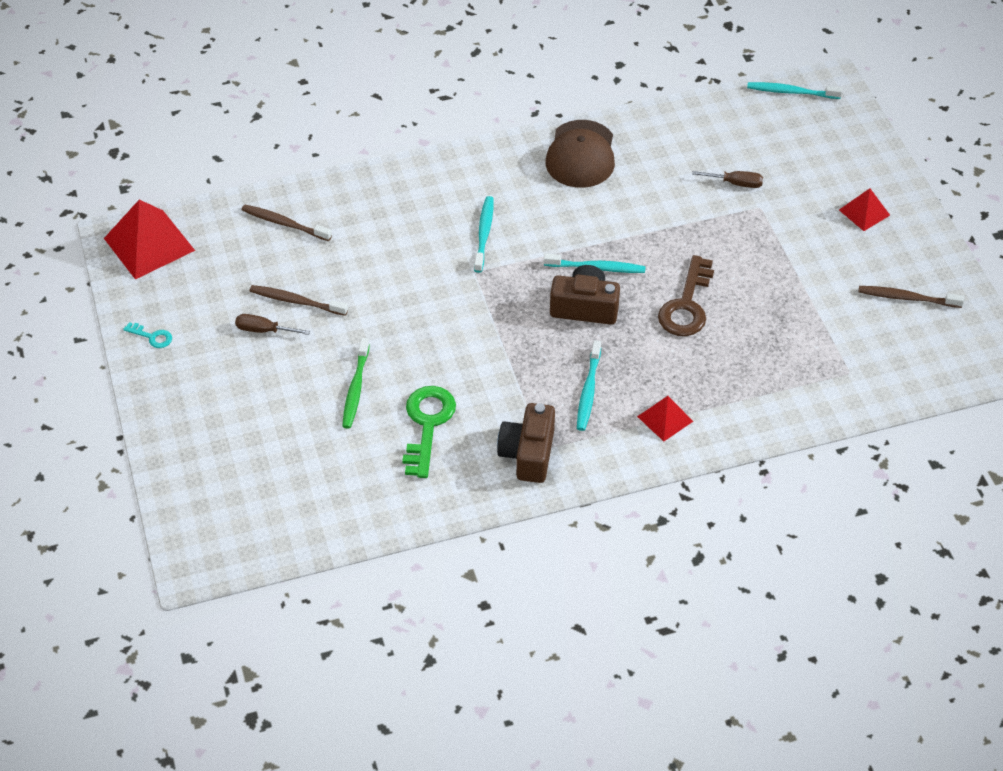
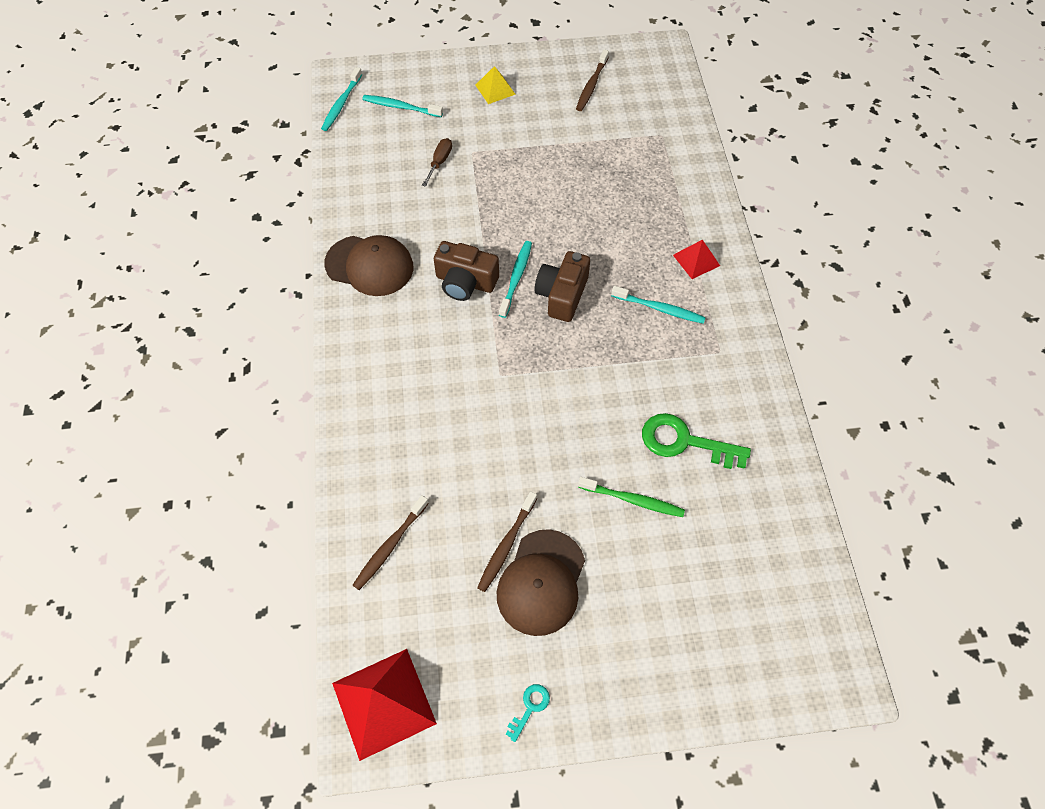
camera: 80 degrees left, 10 degrees up
(264, 330) = (541, 582): brown screwdriver -> brown cap
(484, 234) = (452, 360): turquoise toothbrush -> turquoise toothbrush (401, 107)
(528, 454) = (726, 365): brown camera -> brown camera (465, 282)
(687, 305) = (573, 222): brown key -> none
(864, 212) = (495, 89): red pyramid -> yellow pyramid

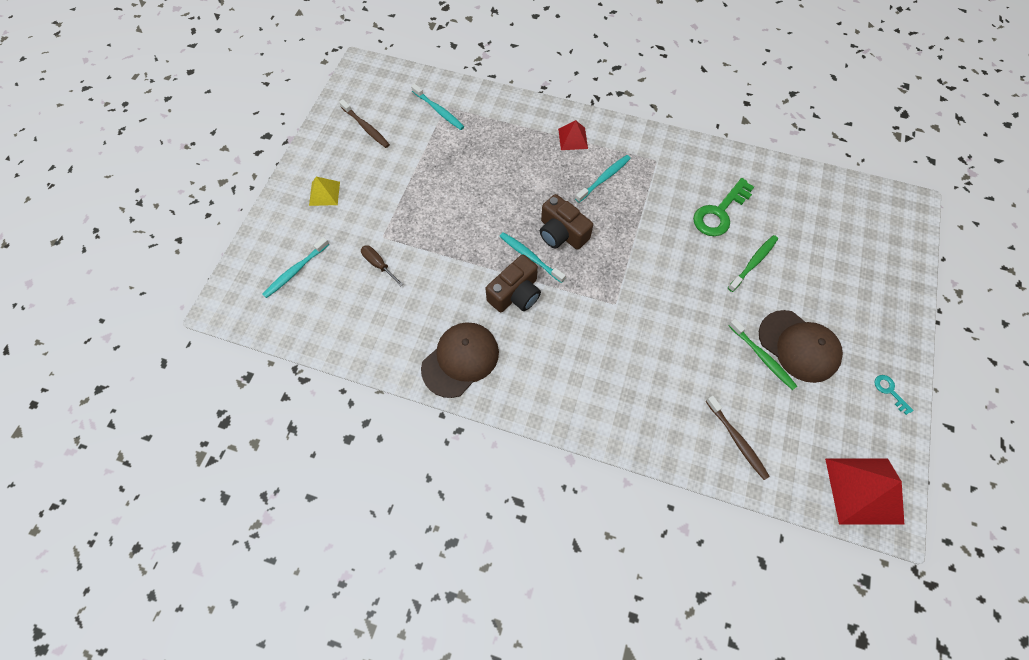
camera: 65 degrees left, 5 degrees up
(341, 104) = (258, 317): turquoise toothbrush -> turquoise toothbrush (439, 111)
(506, 545) = (762, 357): brown toothbrush -> green toothbrush

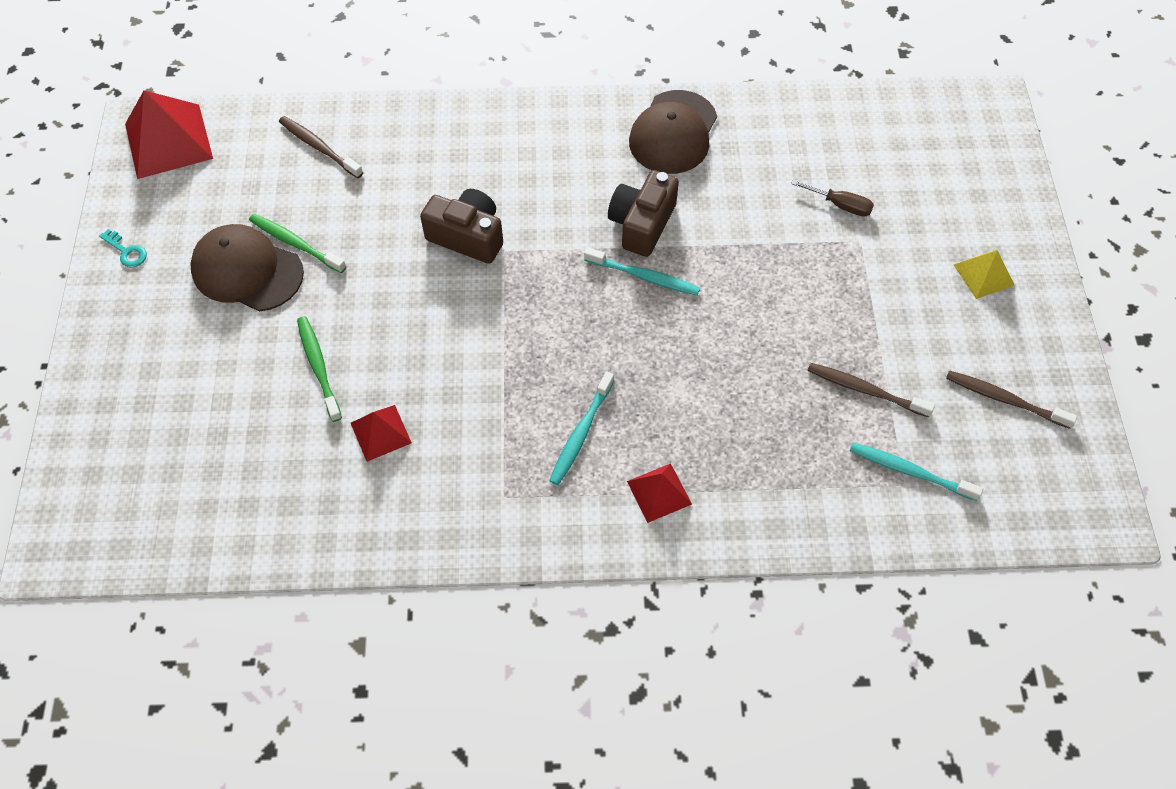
camera: 160 degrees right, 5 degrees down
(295, 271) = (939, 166): turquoise toothbrush -> none
(436, 154) = (865, 390): none -> brown toothbrush
(561, 233) = (613, 324): brown camera -> brown camera (467, 236)
(719, 212) = (381, 432): green key -> red pyramid
(753, 262) = (318, 367): green toothbrush -> green toothbrush turned 135 degrees clockwise

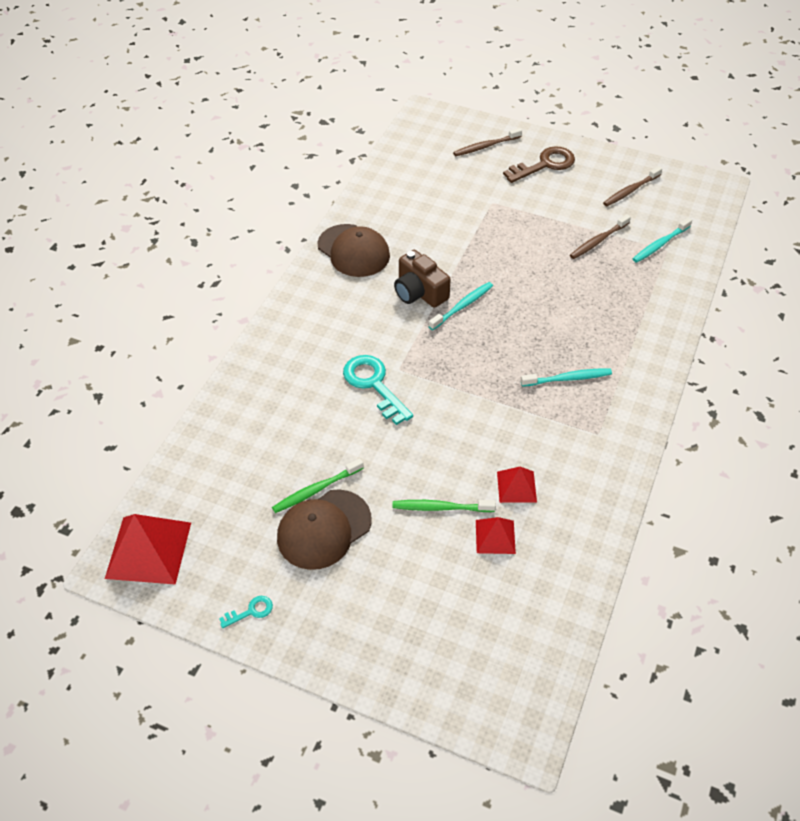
camera: 65 degrees left, 10 degrees down
(319, 147) = (229, 447): brown toothbrush -> brown toothbrush (485, 146)
(467, 236) = (374, 385): brown camera -> turquoise key
(581, 433) = (568, 378): turquoise toothbrush -> turquoise toothbrush turned 60 degrees counterclockwise
(659, 492) = (628, 356): red pyramid -> red pyramid (495, 536)
(840, 205) = (461, 200): brown screwdriver -> none
(984, 274) = (544, 165): yellow pyramid -> brown key

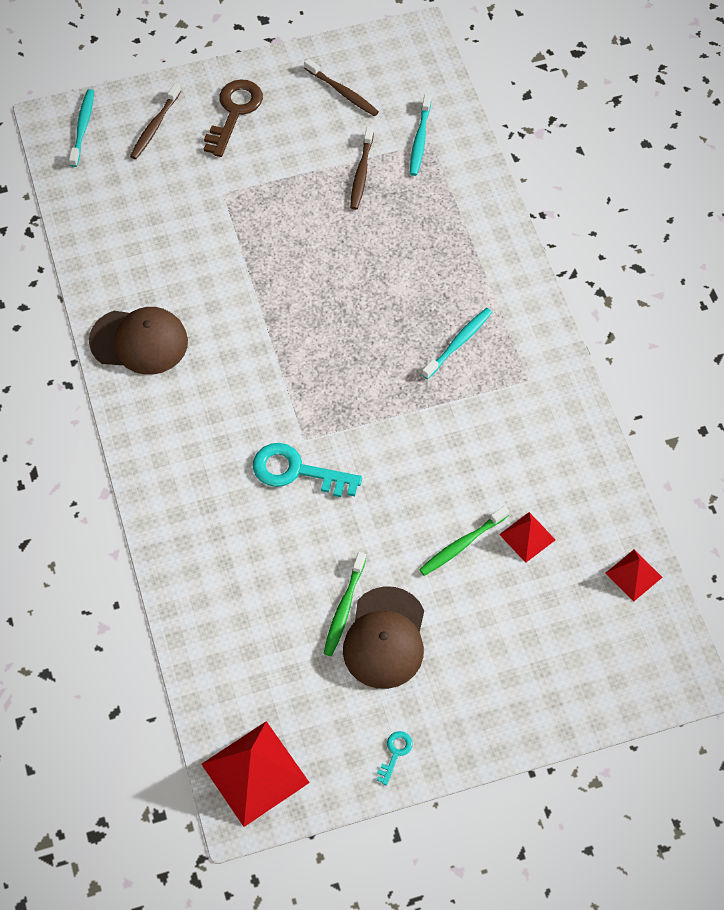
camera: 40 degrees left, 10 degrees up
(419, 292) = (247, 344): brown camera -> none
(462, 306) = (301, 331): turquoise toothbrush -> turquoise toothbrush (83, 127)
(516, 486) = (505, 479): red pyramid -> red pyramid (633, 575)
(630, 191) = (342, 92): brown toothbrush -> brown toothbrush turned 60 degrees counterclockwise

